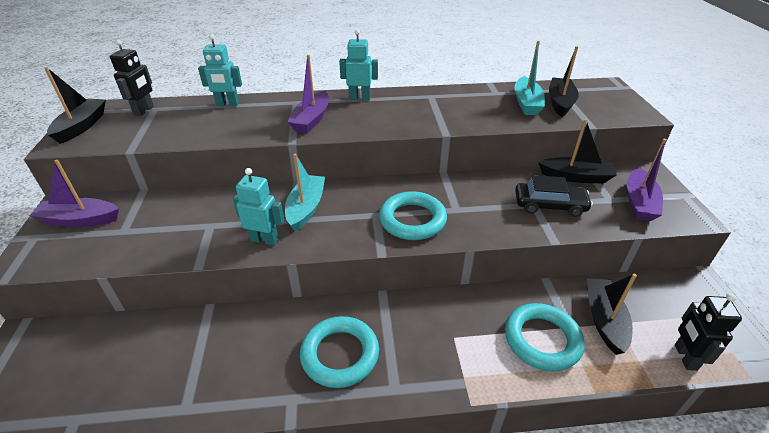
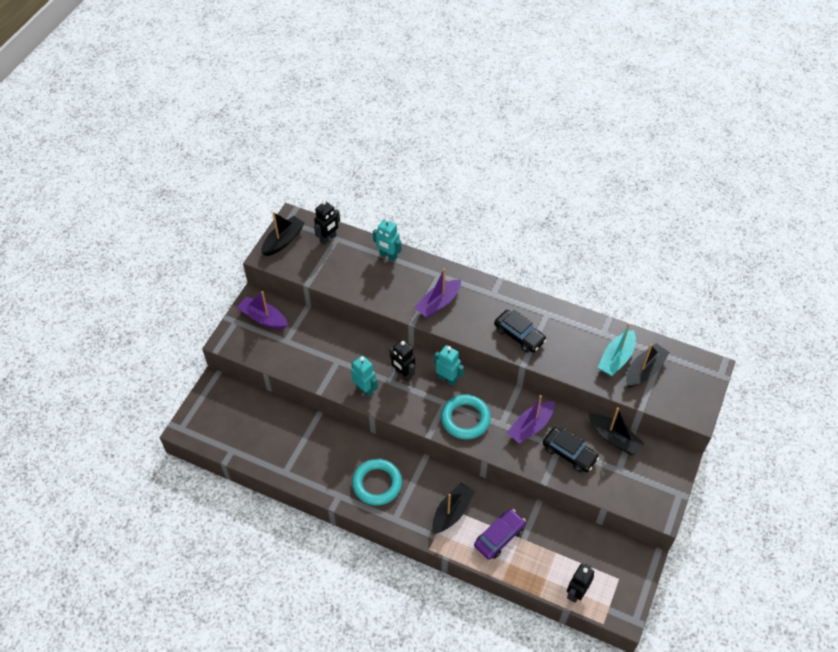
camera: 30 degrees right, 15 degrees up
(306, 208) = (403, 374): turquoise boat -> black robot
(359, 98) = (489, 291): turquoise robot -> turquoise robot (447, 379)
(419, 116) = (519, 335): none -> black car
(542, 340) = (499, 537): turquoise ring -> purple car
(604, 320) = (550, 546): black boat -> black boat (452, 512)
(639, 202) = (637, 483): purple boat -> purple boat (530, 426)

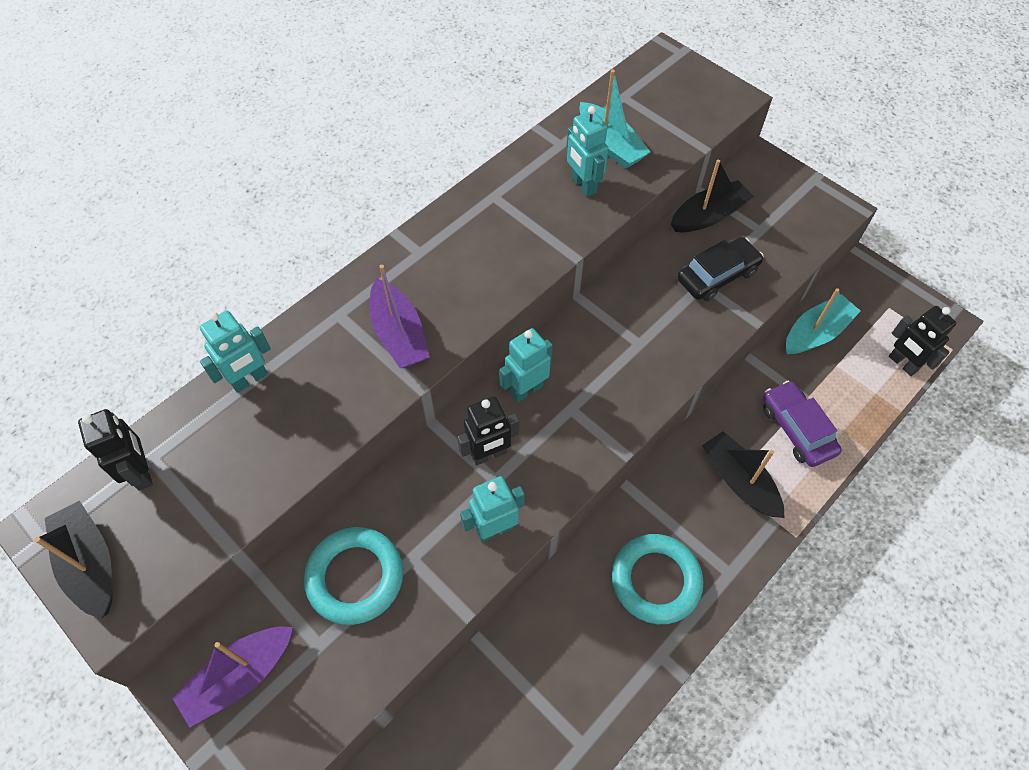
camera: 70 degrees left, 5 degrees up
(465, 419) = (612, 389): turquoise ring -> turquoise ring (355, 577)
(519, 335) = (518, 244): black car -> none
(530, 426) = (656, 306): purple boat -> none
(576, 536) = (816, 333): none -> turquoise boat
(577, 353) = (583, 185): none -> turquoise robot
(644, 370) = (643, 122): black boat -> none

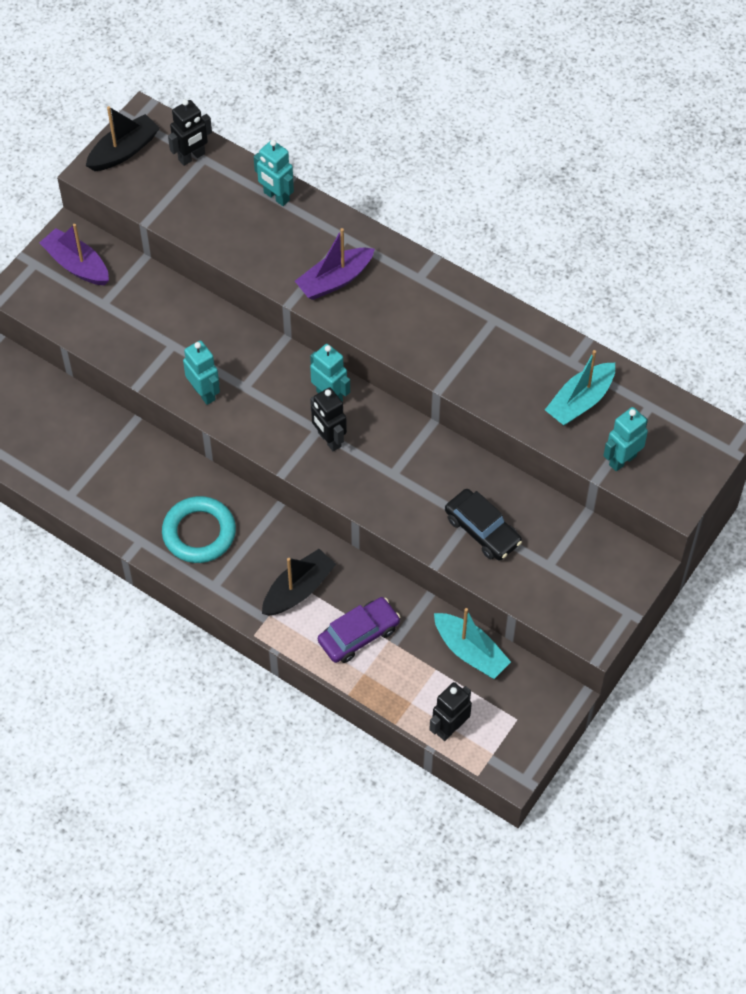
camera: 80 degrees right, 0 degrees up
(355, 577) = (153, 313): turquoise ring -> none
(489, 454) = (265, 379): black robot -> black robot (329, 440)
(583, 185) = (523, 385): turquoise robot -> turquoise robot (622, 460)
(708, 216) = (555, 519): black boat -> none

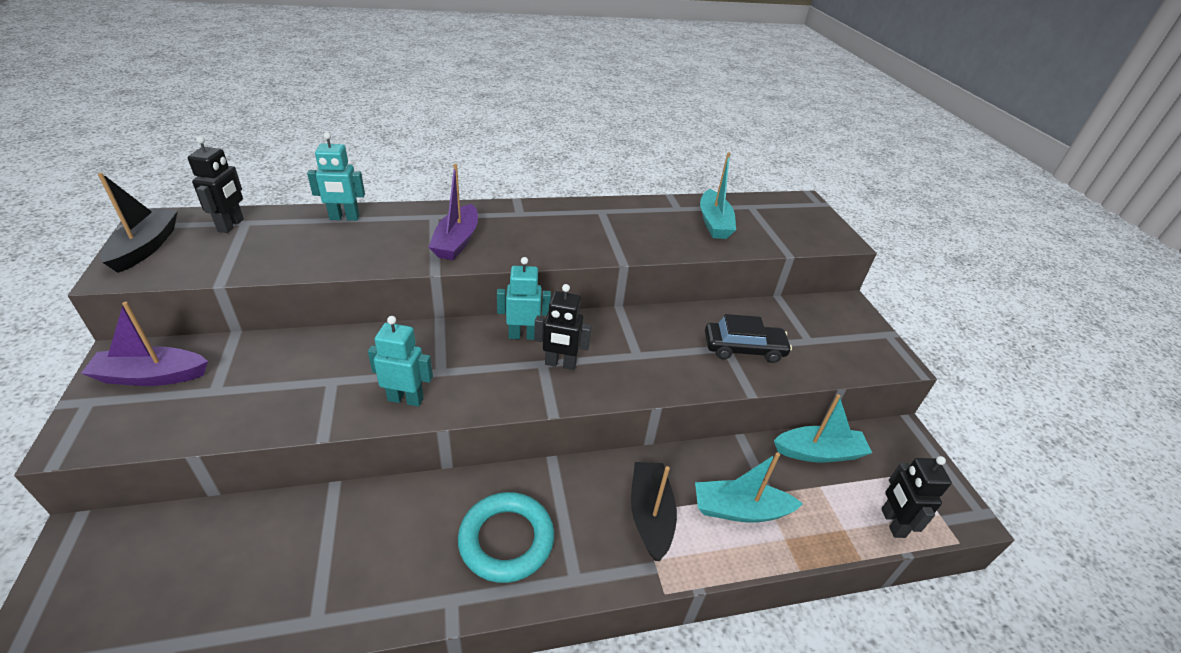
camera: 50 degrees left, 20 degrees down
(359, 635) = (740, 510): purple car -> turquoise boat
(622, 460) = (783, 237): turquoise robot -> none

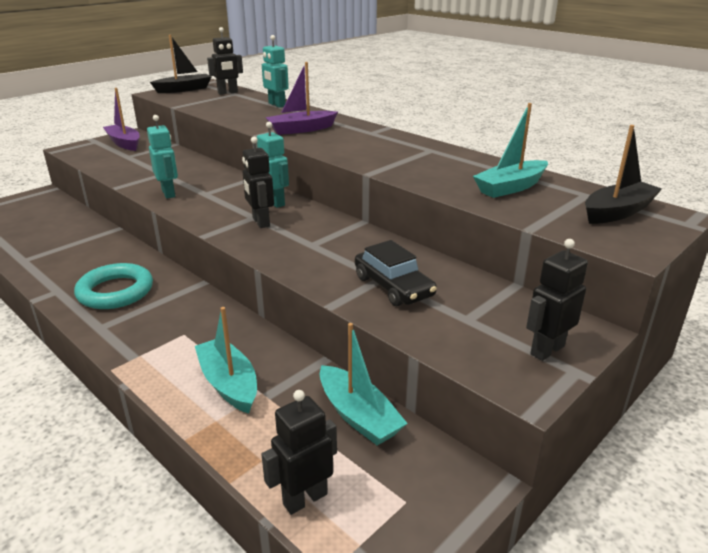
camera: 60 degrees right, 10 degrees down
(650, 515) = (184, 339): black boat -> black boat (617, 212)
(861, 331) = (546, 350): none -> black robot

